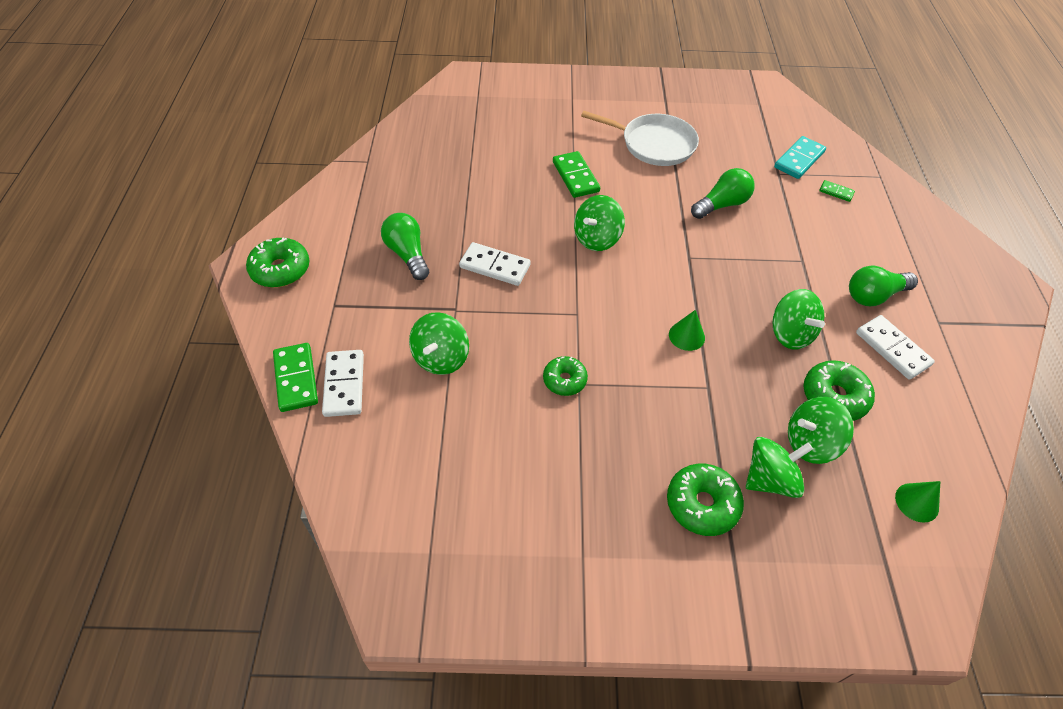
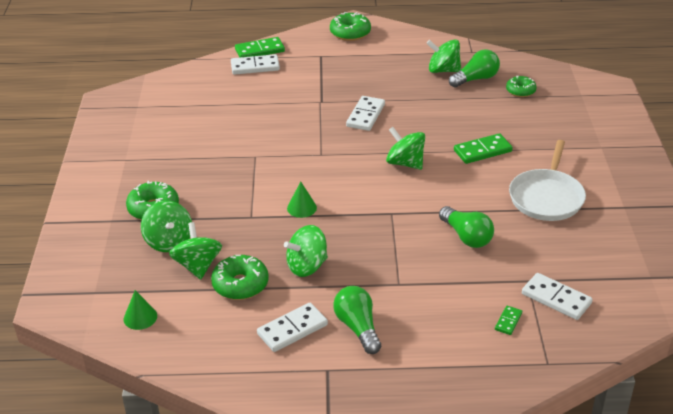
camera: 90 degrees right, 15 degrees down
(407, 254) = (372, 78): green light bulb -> green light bulb (476, 79)
(441, 358) = (277, 99): green spinning top -> green spinning top (443, 70)
(564, 380) = (258, 150): green donut -> green donut (520, 91)
(799, 160) = (556, 299): turquoise domino -> white domino

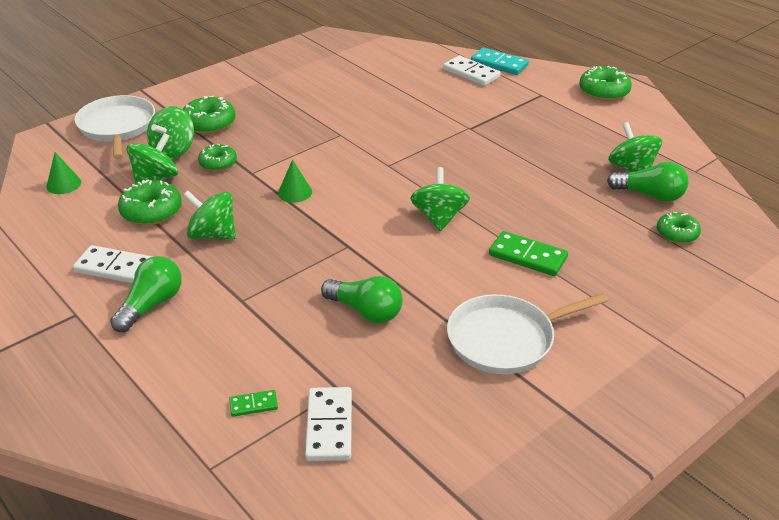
camera: 50 degrees right, 0 degrees up
(90, 257) = (117, 127): none -> white pan
(217, 227) = (218, 163): none -> green donut
(260, 50) = (499, 64): green domino -> turquoise domino
(365, 115) = (483, 160): white domino -> none
(466, 237) = (365, 311): green light bulb -> green light bulb turned 75 degrees counterclockwise

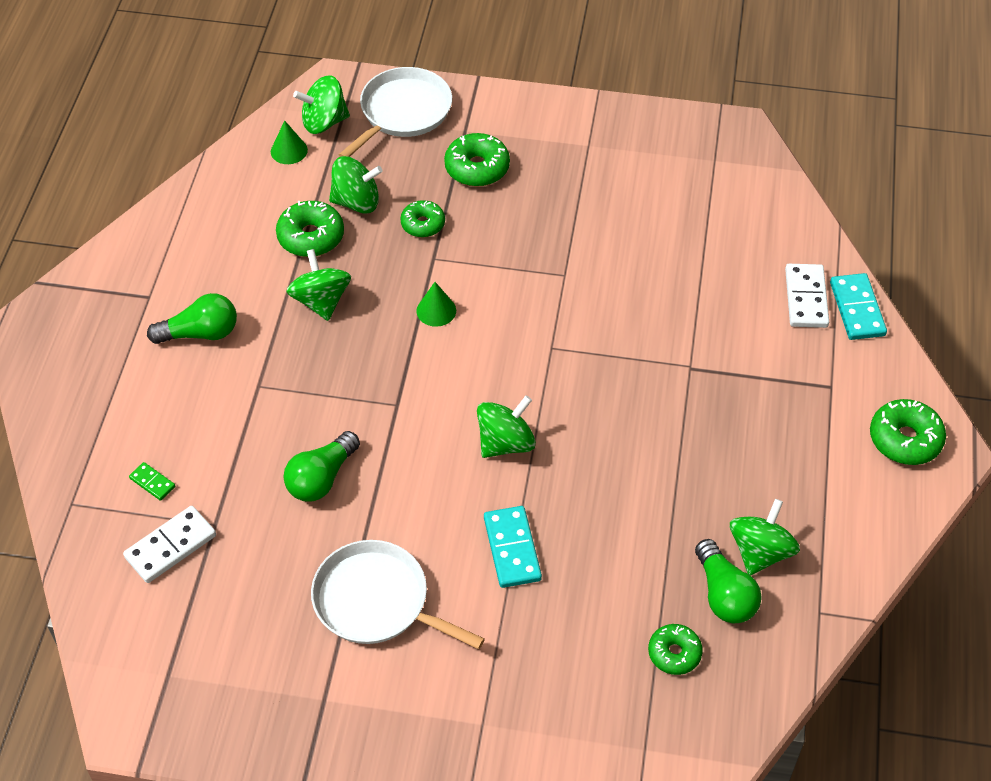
camera: 50 degrees right, 15 degrees up
(115, 268) = (221, 274): white domino -> none
(173, 151) = (409, 179): green spinning top -> green spinning top (324, 122)
(365, 311) = (321, 478): green light bulb -> green light bulb turned 45 degrees clockwise
(528, 256) = (512, 549): green domino -> turquoise domino

